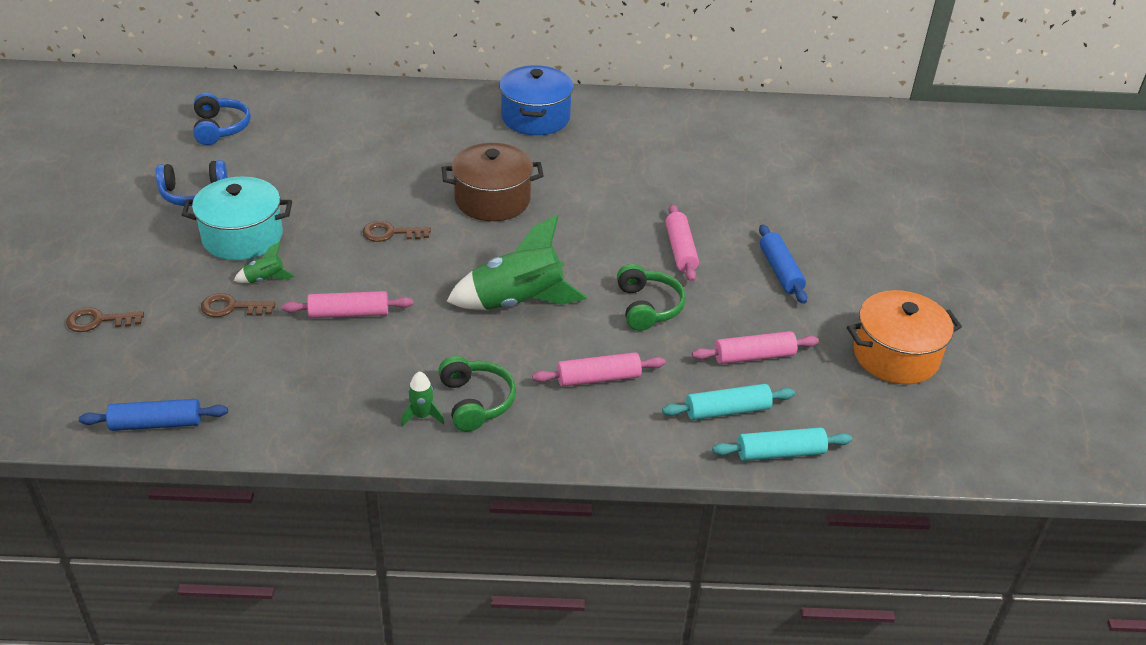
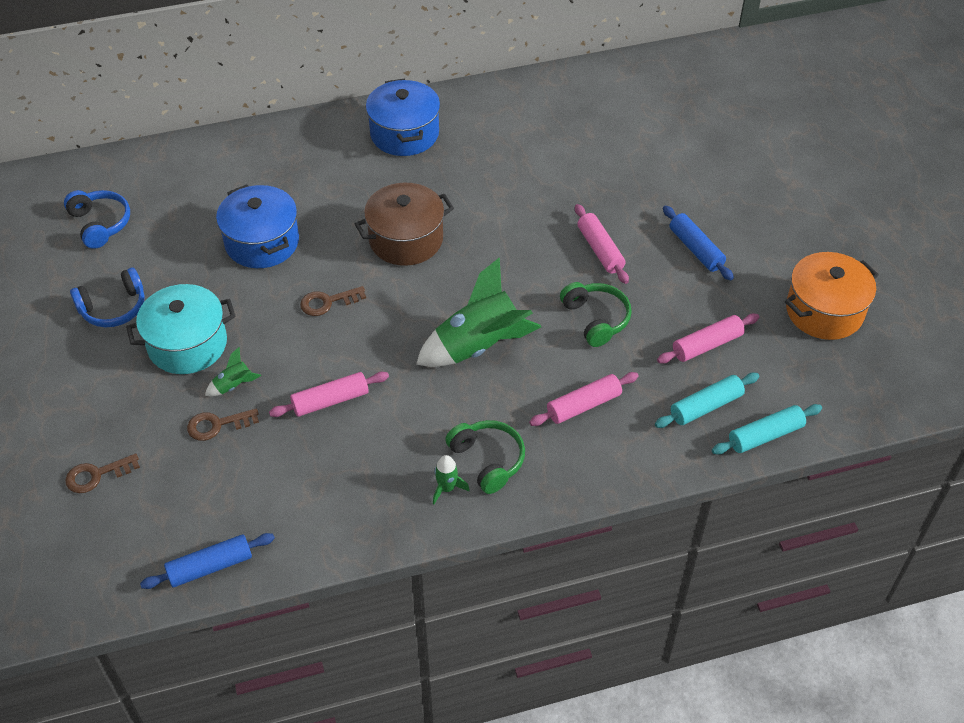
camera: 15 degrees left, 10 degrees up
(356, 173) = (262, 242): none -> blue pot

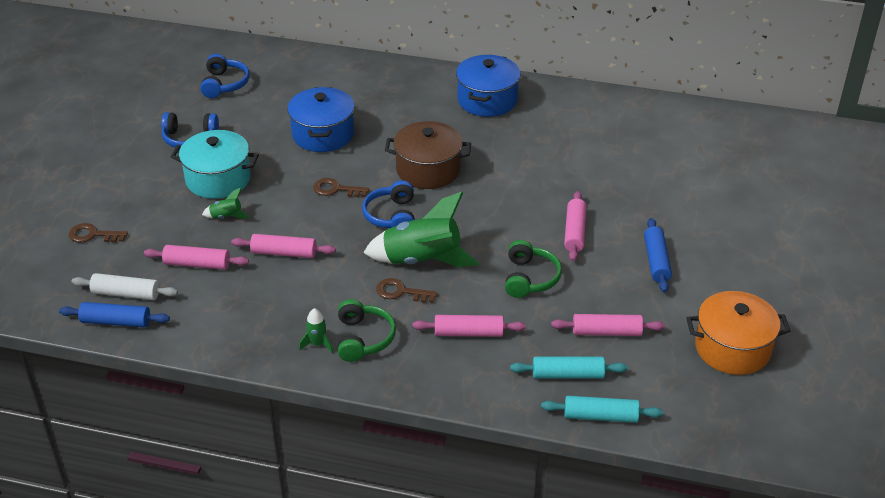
camera: 30 degrees right, 10 degrees down
(194, 528) = (126, 294): none -> white rolling pin
(217, 425) = (195, 237): brown key -> brown key (401, 292)
(246, 456) = (197, 264): none -> pink rolling pin
(409, 308) = (391, 216): none -> blue headphones

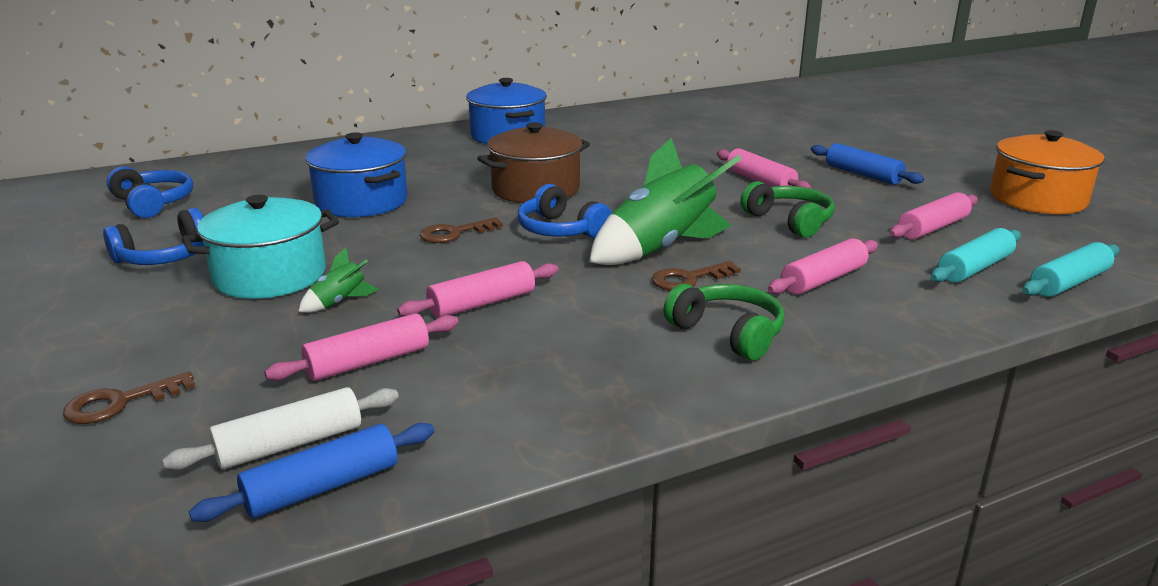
camera: 40 degrees left, 15 degrees down
(317, 344) = (684, 363): green rocket -> none

